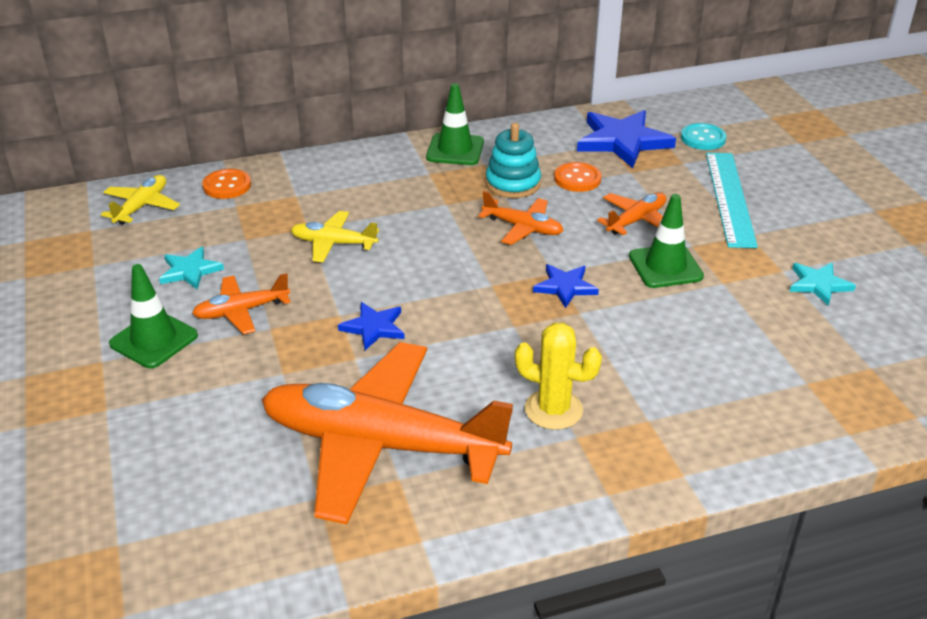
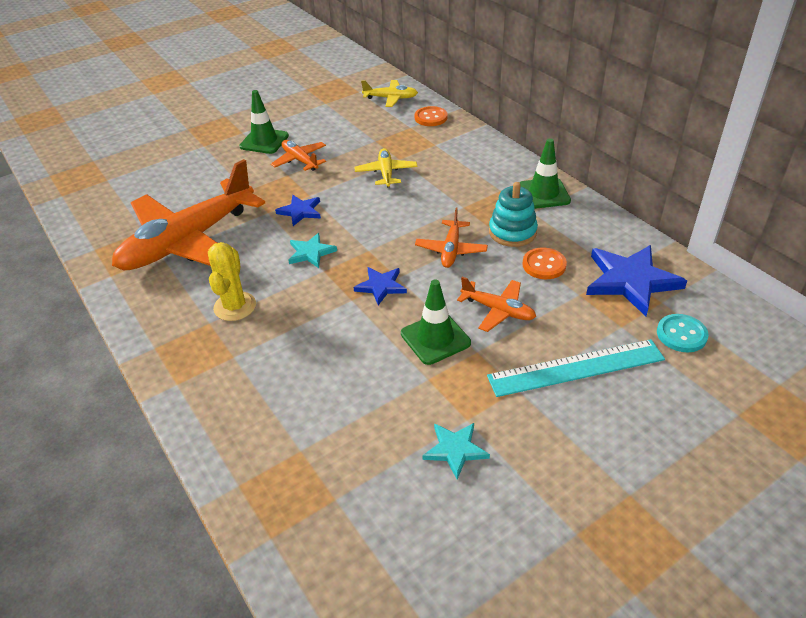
camera: 75 degrees right, 5 degrees up
(190, 271) = (333, 132): turquoise star -> turquoise star (311, 252)
(381, 445) = (188, 241): orange plane -> orange plane turned 135 degrees counterclockwise

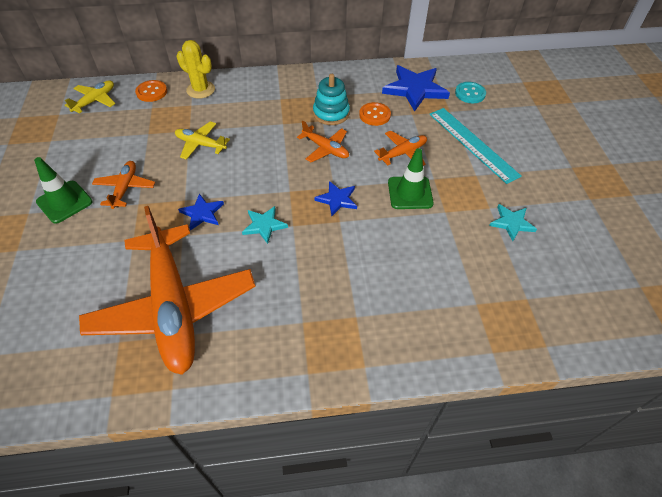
camera: 65 degrees left, 10 degrees up
(235, 306) = (295, 297): yellow cactus -> yellow cactus (200, 90)
(300, 160) = (125, 188): orange plane -> orange plane turned 105 degrees clockwise
(543, 194) = (303, 83): green traffic cone -> none
(576, 368) = (473, 144): turquoise ruler -> turquoise ruler turned 45 degrees counterclockwise

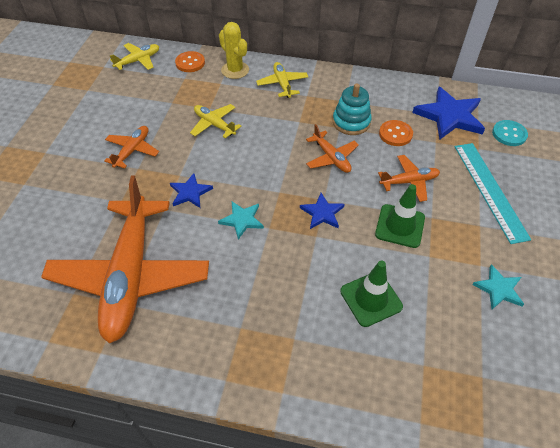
camera: 20 degrees right, 0 degrees up
(64, 202) = (77, 150): green traffic cone -> green traffic cone (371, 299)
(252, 93) = (282, 84): none -> yellow plane

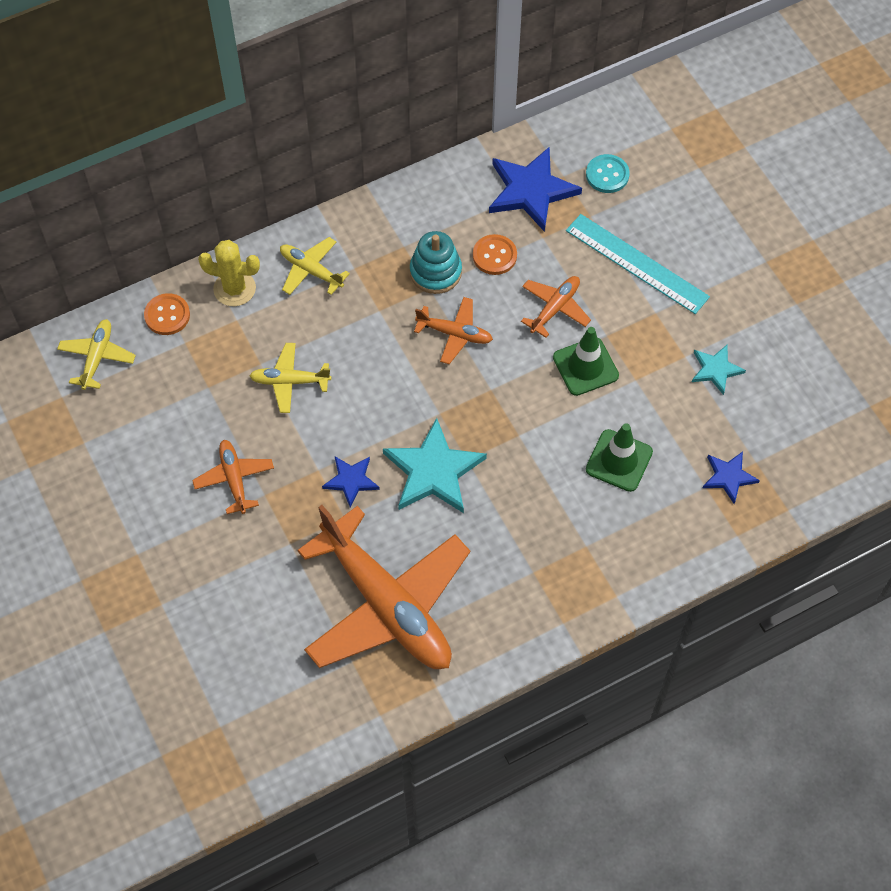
camera: 40 degrees left, 10 degrees up
(242, 220) = (433, 471): turquoise star -> turquoise star, size x1.83
(322, 213) = (503, 406): blue star -> blue star (728, 477)

